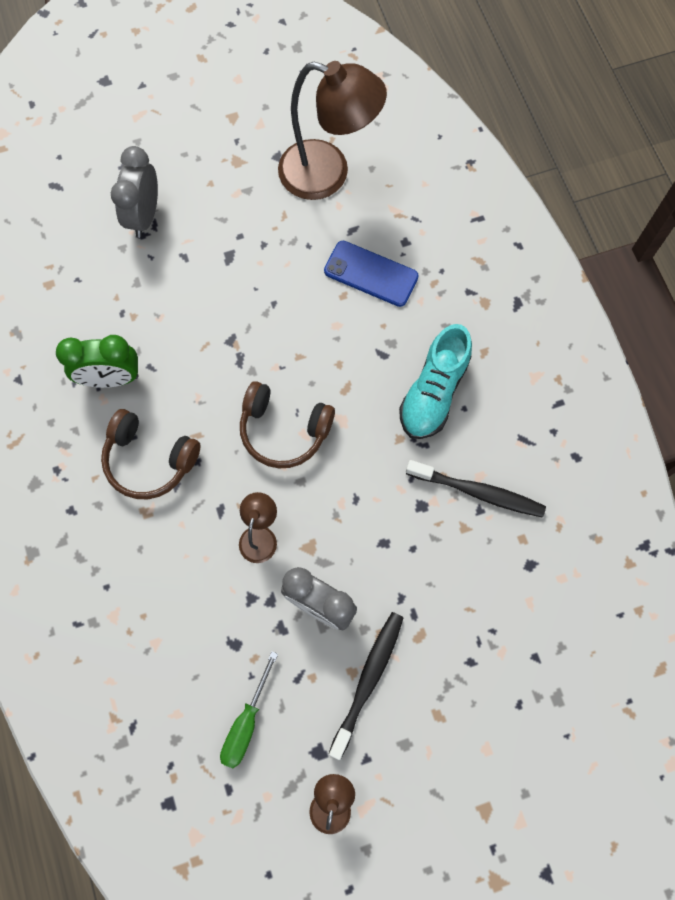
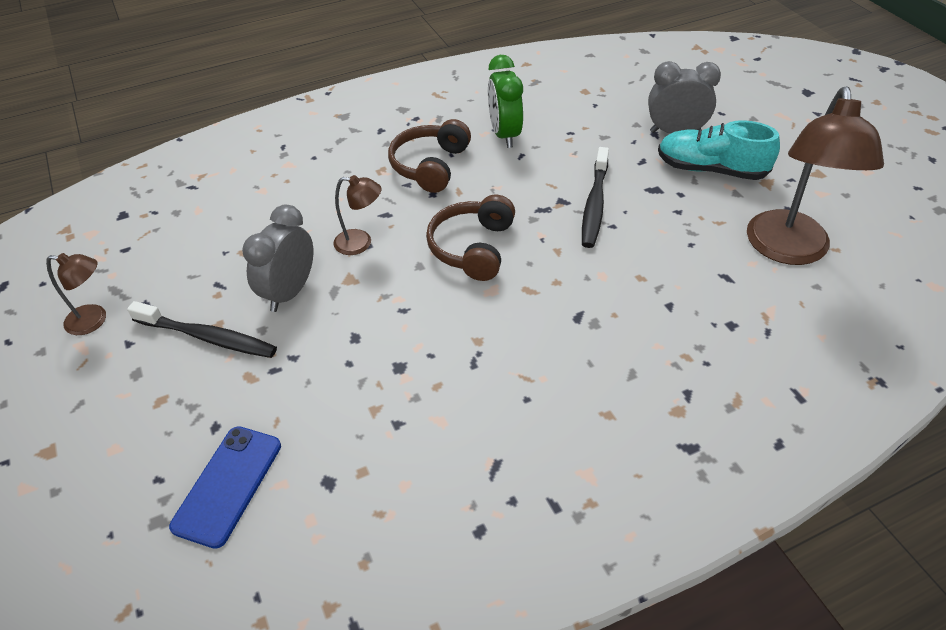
camera: 85 degrees right, 25 degrees down
(246, 722) = (182, 253): green screwdriver -> none
(371, 274) = (676, 298): blue phone -> blue phone (228, 485)
(433, 392) = (541, 367): turquoise shoe -> turquoise shoe (711, 170)
(478, 492) = (420, 420): black toothbrush -> black toothbrush (594, 204)

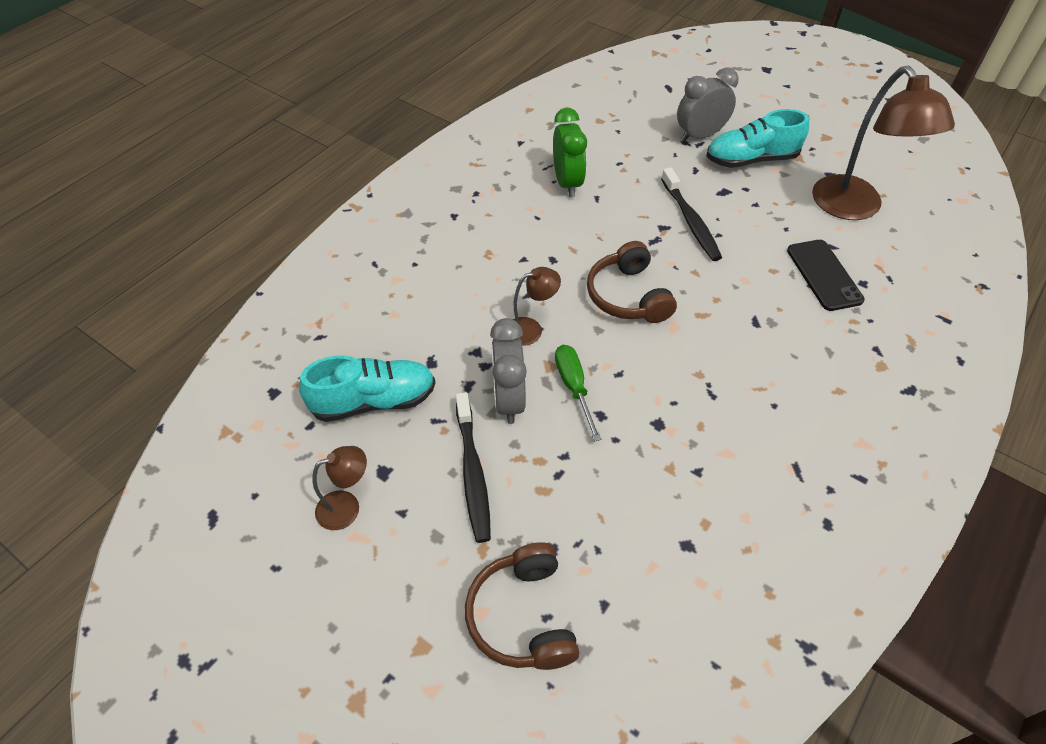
camera: 30 degrees left, 5 degrees up
(186, 250) = (374, 401): none -> turquoise shoe
(208, 337) = (473, 473): black toothbrush -> black toothbrush turned 90 degrees clockwise
(228, 485) = (611, 590): blue phone -> none
(353, 305) = (574, 387): none -> green screwdriver
(430, 166) = (529, 234): brown headphones -> brown headphones (523, 616)
(504, 135) = (567, 183): green clock -> green clock turned 150 degrees counterclockwise
(692, 301) = (824, 275): none -> black phone

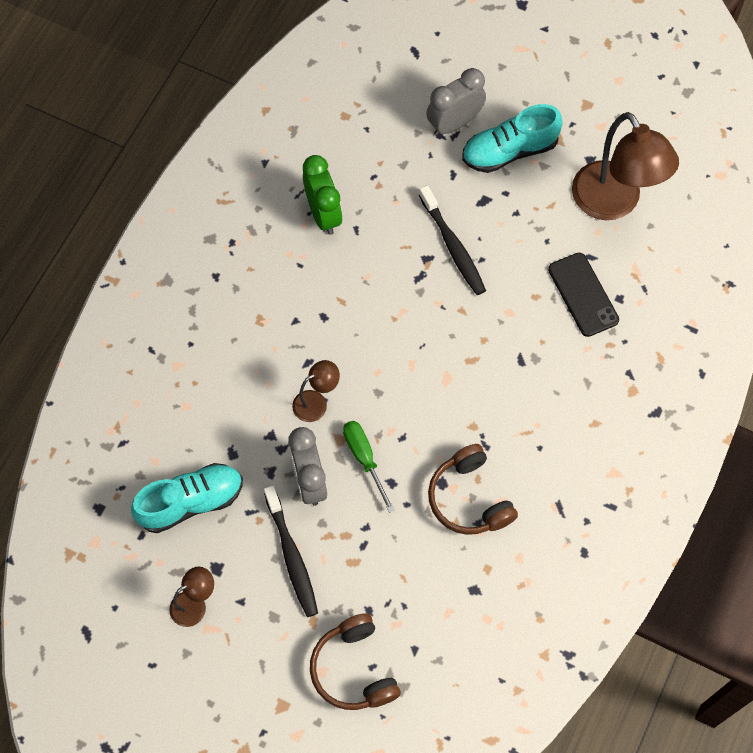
camera: 10 degrees left, 15 degrees up
(628, 296) = (401, 349): brown headphones -> brown headphones (469, 498)

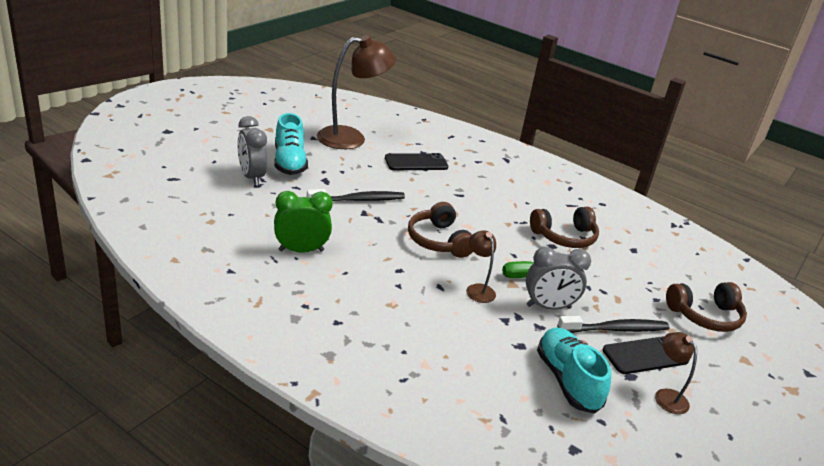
camera: 85 degrees left, 35 degrees down
(254, 587) = (645, 355): none -> black phone
(399, 349) = (438, 241): none -> brown headphones

